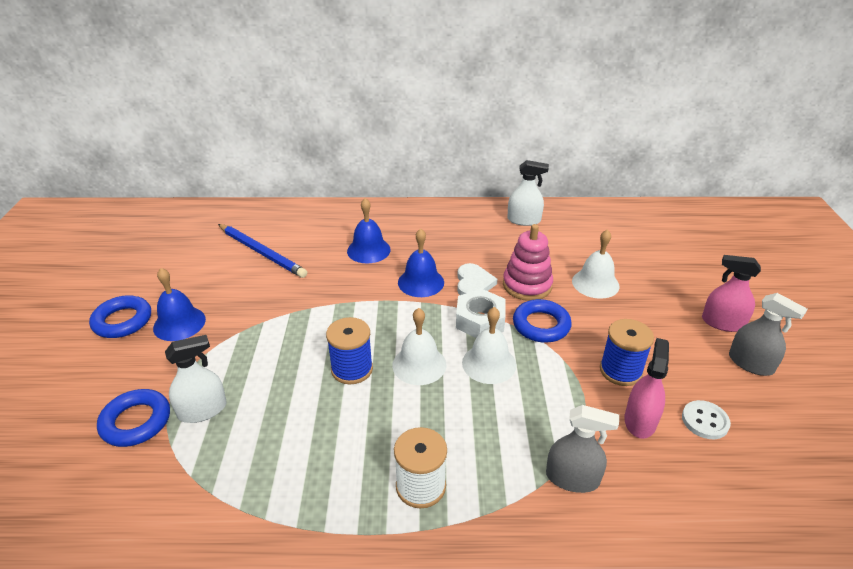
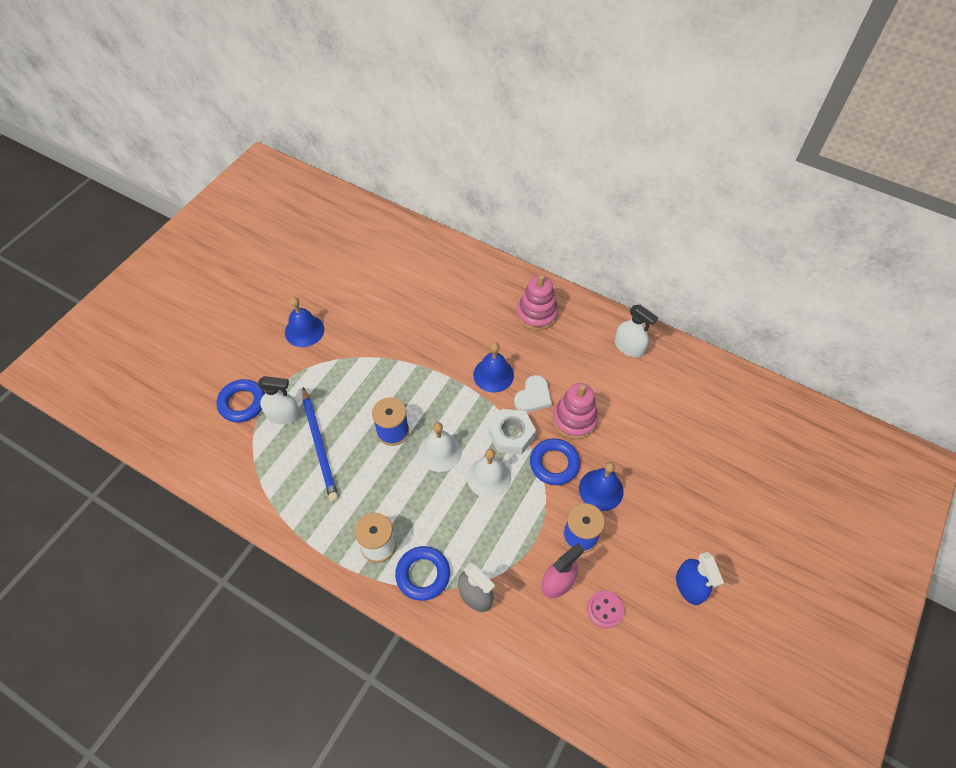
camera: 30 degrees right, 20 degrees up
(122, 321) = (270, 310): blue ring -> blue ring (423, 574)
(262, 252) = (395, 285): blue pencil -> blue pencil (320, 445)
(368, 250) = (475, 321): blue bell -> blue bell (601, 490)
(423, 226) = (536, 314): none -> pink stacking toy
(595, 283) = (632, 446): white bell -> none
(705, 421) = (605, 609): white button -> pink button
(723, 323) = (704, 539): pink spray bottle -> none
(750, 363) = (689, 586): grey spray bottle -> blue spray bottle

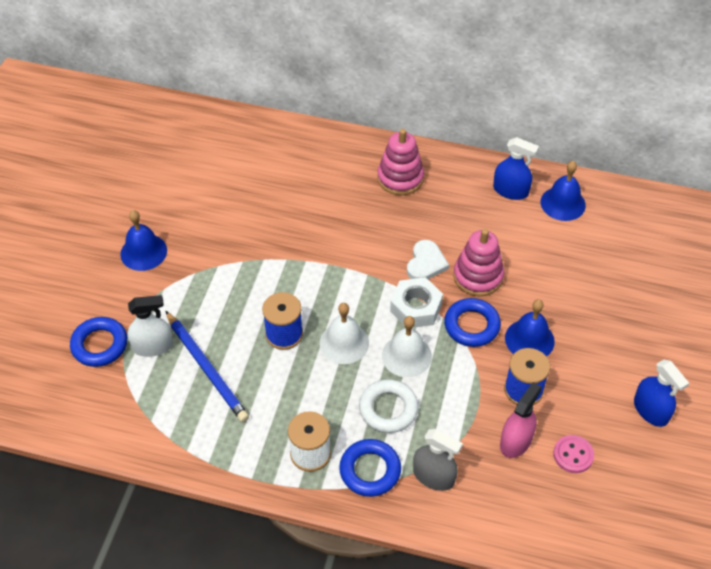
camera: 15 degrees left, 5 degrees down
(457, 522) = (388, 409): none -> white ring
(493, 375) = (375, 251): blue bell -> blue bell (563, 203)
(629, 347) = (510, 191): white spray bottle -> blue spray bottle

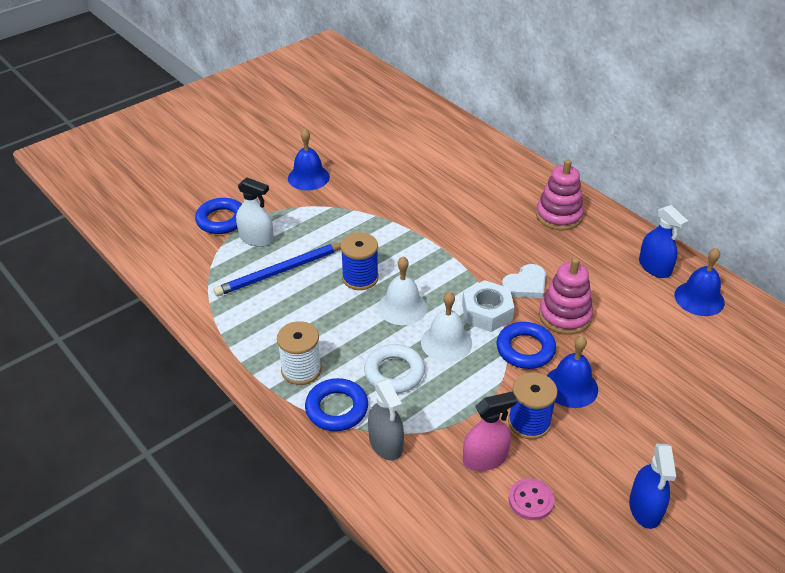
camera: 35 degrees right, 10 degrees down
(207, 368) = (280, 271): blue pencil -> blue pencil turned 60 degrees clockwise

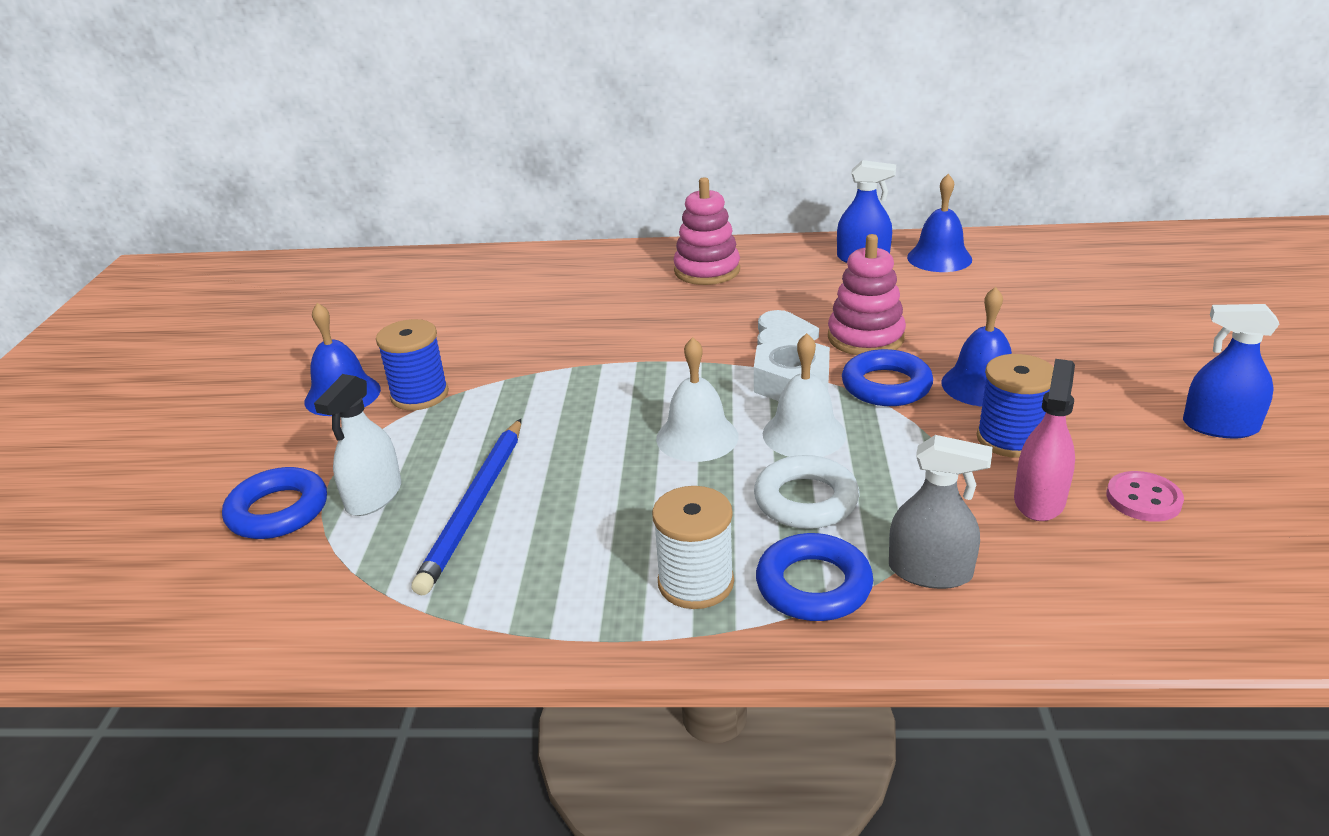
camera: 45 degrees left, 10 degrees down
(256, 238) = (374, 496): white spray bottle -> white spray bottle turned 135 degrees clockwise
(360, 278) = (595, 444): blue spool -> blue spool (419, 395)
(645, 508) = (1220, 426): blue spray bottle -> blue spray bottle turned 150 degrees clockwise

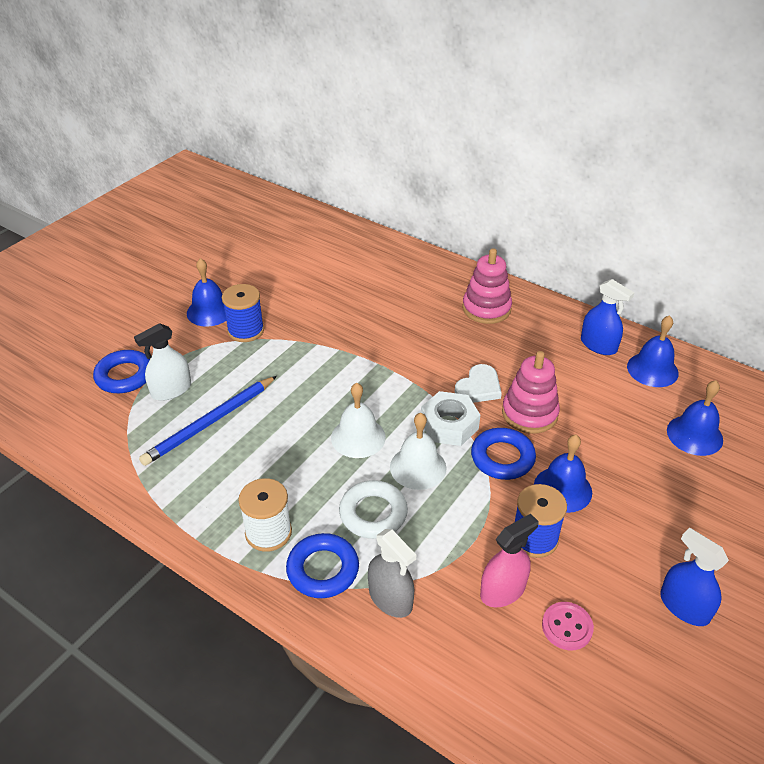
camera: 30 degrees right, 10 degrees up
(1044, 291) = (694, 435): none -> blue bell

